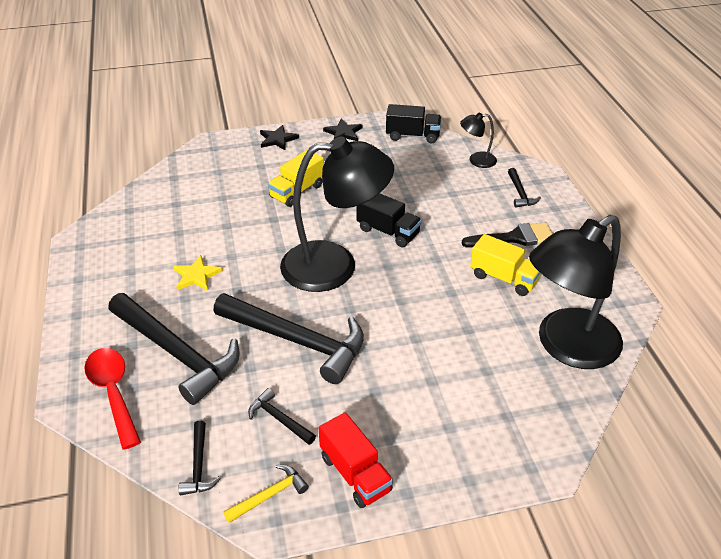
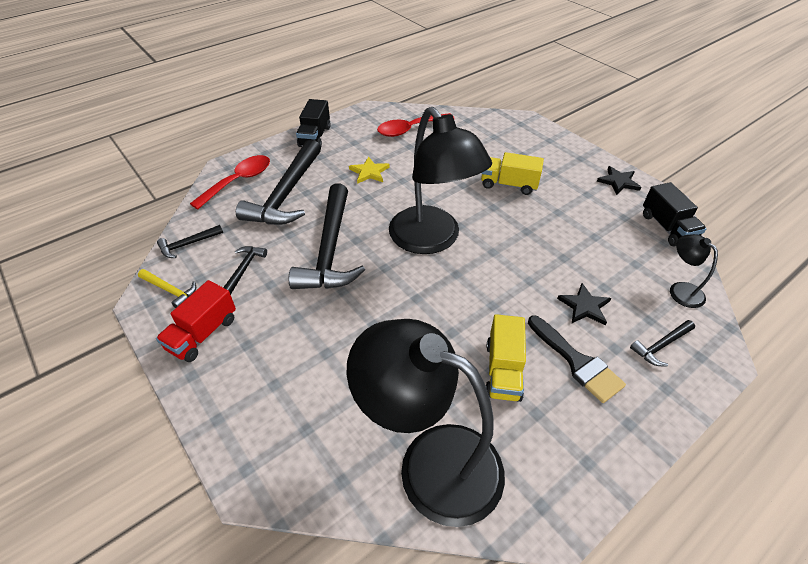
camera: 65 degrees right, 5 degrees up
(149, 222) = (410, 129): none -> red spoon
(277, 139) = (566, 149): black star -> black star (584, 306)
(388, 232) = (503, 258): black truck -> black truck (315, 136)

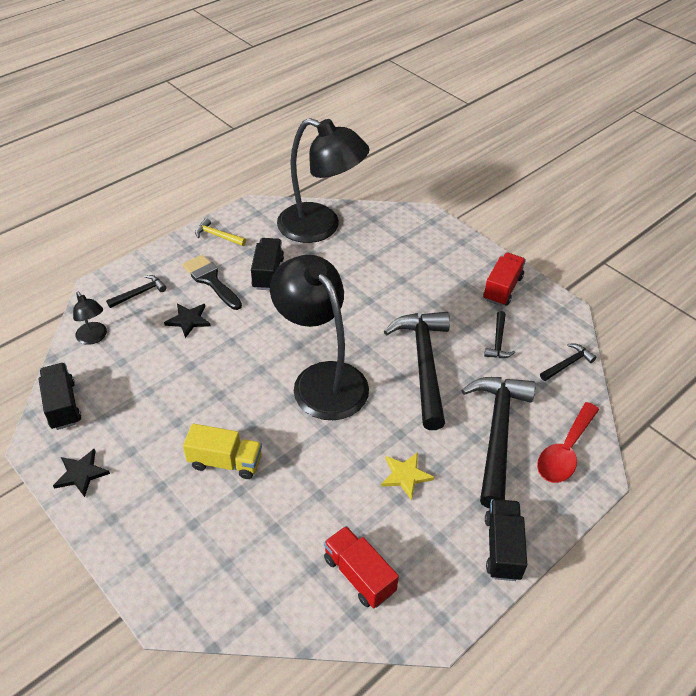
camera: 175 degrees right, 0 degrees up
(170, 290) = (552, 320): yellow hammer -> yellow hammer (217, 236)
(410, 129) = (359, 575): red spoon -> red truck
(503, 370) = (268, 273): yellow truck -> black truck

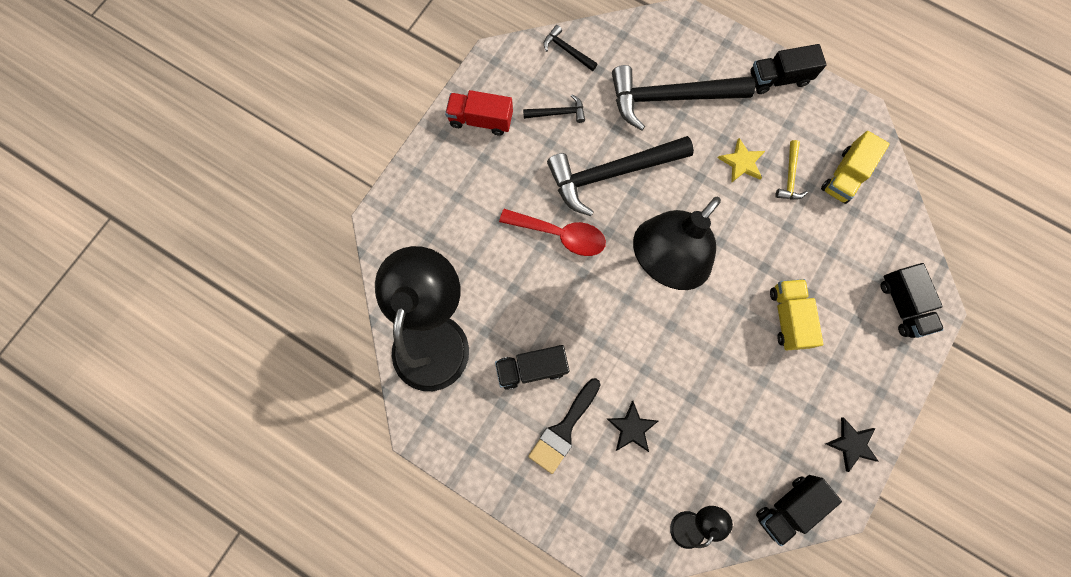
camera: 105 degrees left, 30 degrees up
(139, 293) = (610, 504): black hammer -> none
(187, 577) = (902, 305): none -> black truck
(217, 236) = (485, 454): yellow hammer -> yellow hammer (790, 176)
(359, 575) = (844, 175): red truck -> yellow truck
(565, 451) = (668, 44): red spoon -> red spoon (560, 234)

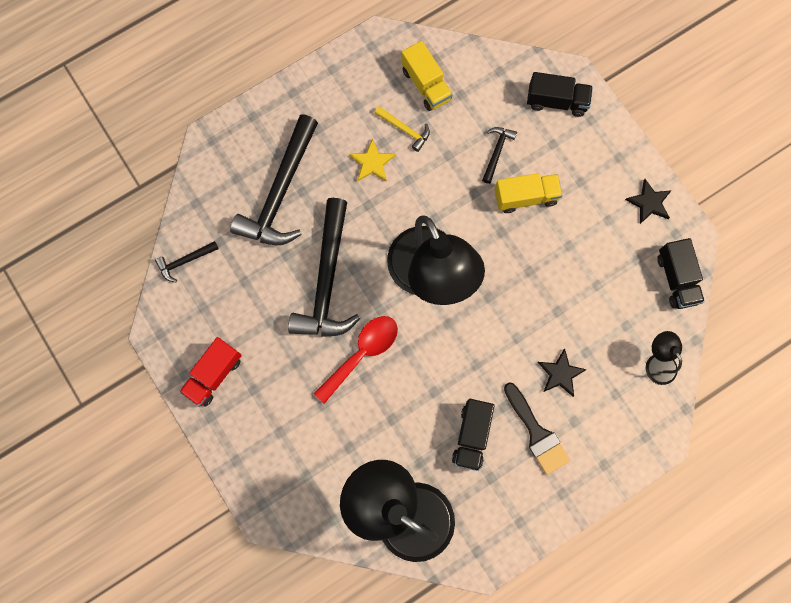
camera: 65 degrees left, 0 degrees up
(558, 113) = (243, 300): black hammer -> black hammer (496, 152)
(778, 78) = (310, 90): black truck -> none
(788, 317) = (525, 197): yellow truck -> yellow truck turned 150 degrees clockwise

